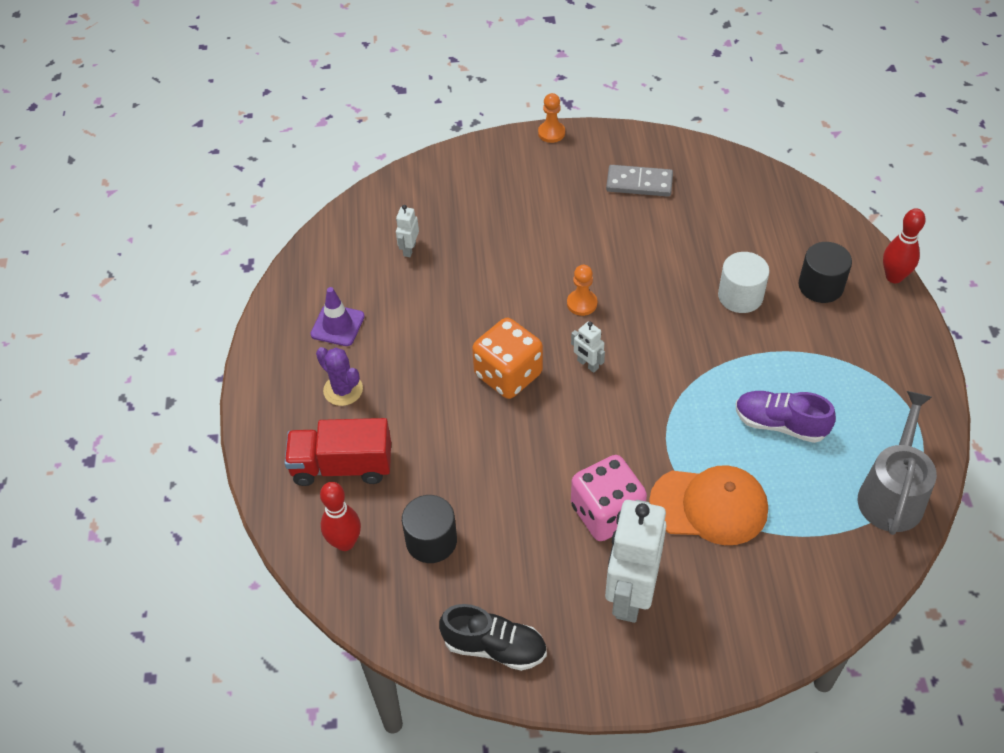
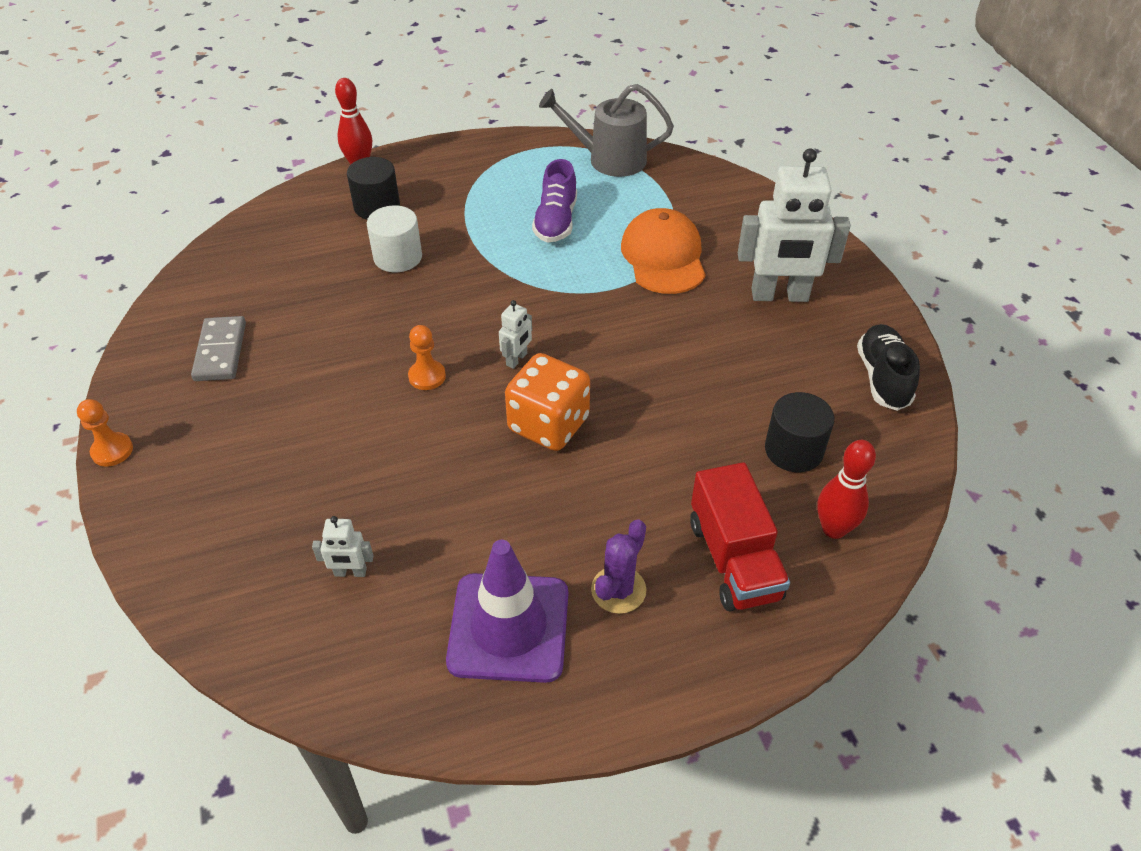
camera: 105 degrees left, 5 degrees down
(337, 325) = (509, 627): purple traffic cone -> purple traffic cone, size x1.72
(606, 513) = (700, 321): pink dice -> none

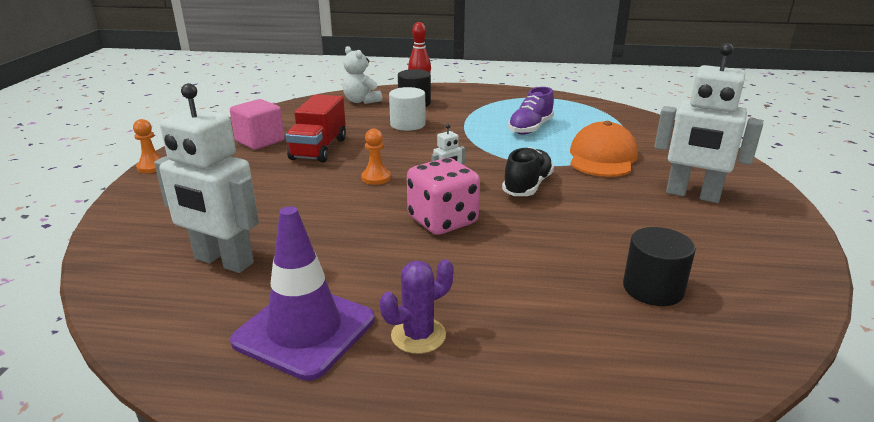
camera: 25 degrees right, 20 degrees down
(221, 351) = (260, 141): grey domino -> pink cube
(299, 222) = (361, 101): none -> white teddy bear
(350, 572) = (223, 261): white robot -> white robot, size x2.28
(548, 424) = (442, 221): orange dice -> pink dice
(609, 159) = (591, 109): grey watering can -> none
(733, 559) = (544, 347): red truck -> red truck (319, 149)
(833, 529) = (665, 356): red bowling pin -> none
(883, 378) = (773, 264): black shoe -> black shoe (527, 186)

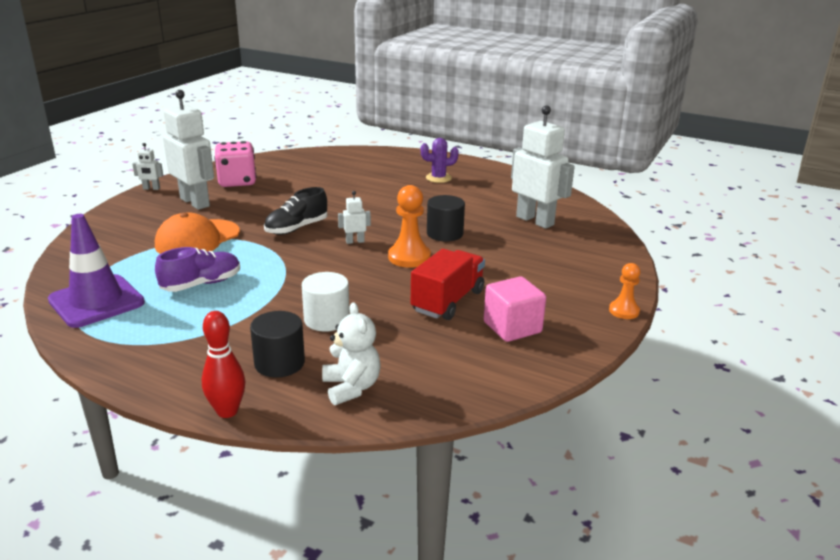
camera: 160 degrees left, 0 degrees up
(304, 330) = (490, 187): purple traffic cone -> purple traffic cone (96, 301)
(376, 178) = (409, 257): orange pawn -> orange pawn, size x1.61
(442, 221) = (384, 218): pink dice -> pink dice (237, 182)
(653, 288) = (310, 173): black cylinder -> black cylinder (445, 233)
(784, 203) = (151, 188): none -> white robot

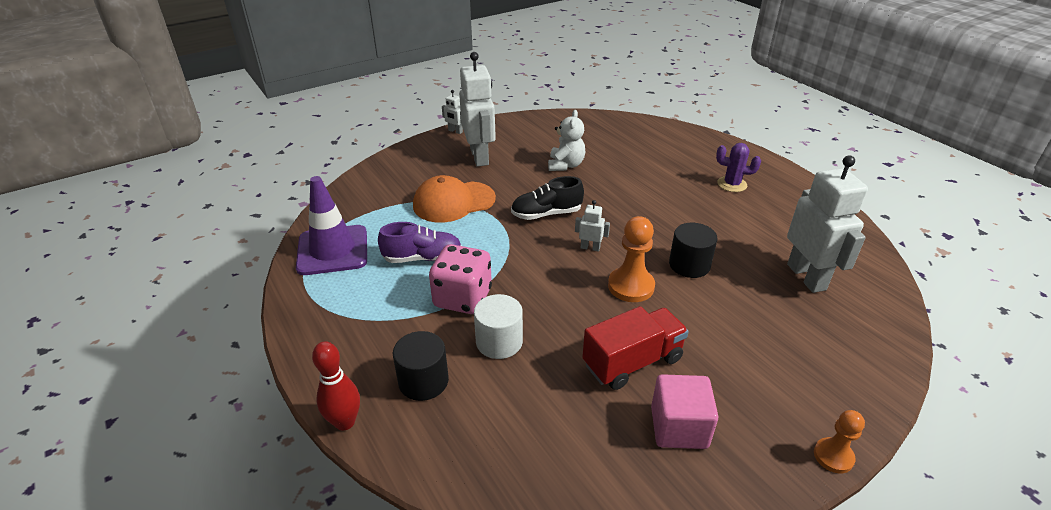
camera: 30 degrees right, 10 degrees up
(237, 182) = (531, 141): pink dice -> pink dice (462, 298)
(351, 387) = (464, 441): white teddy bear -> white teddy bear (565, 165)

